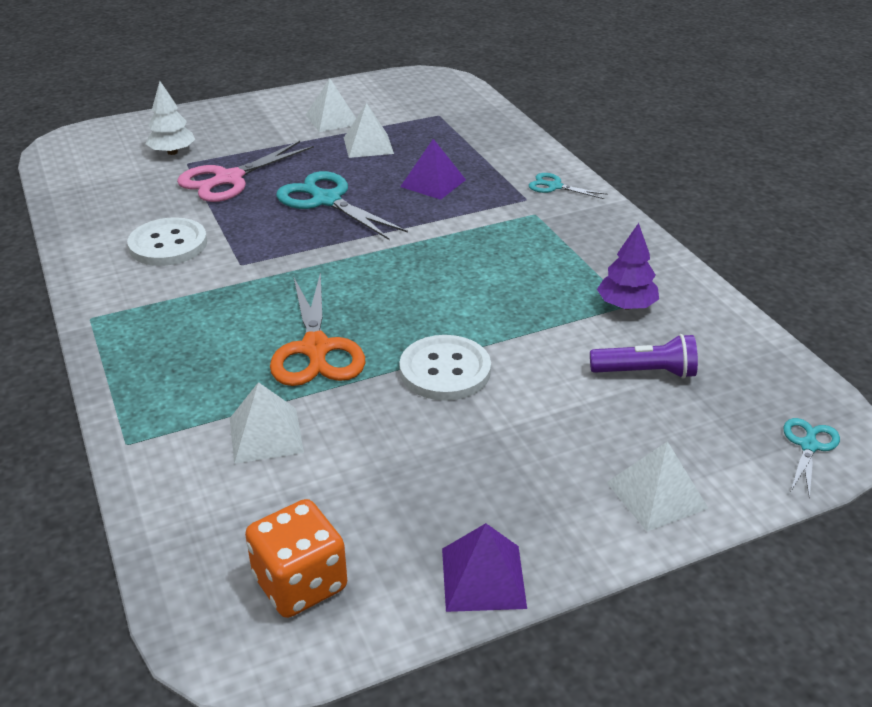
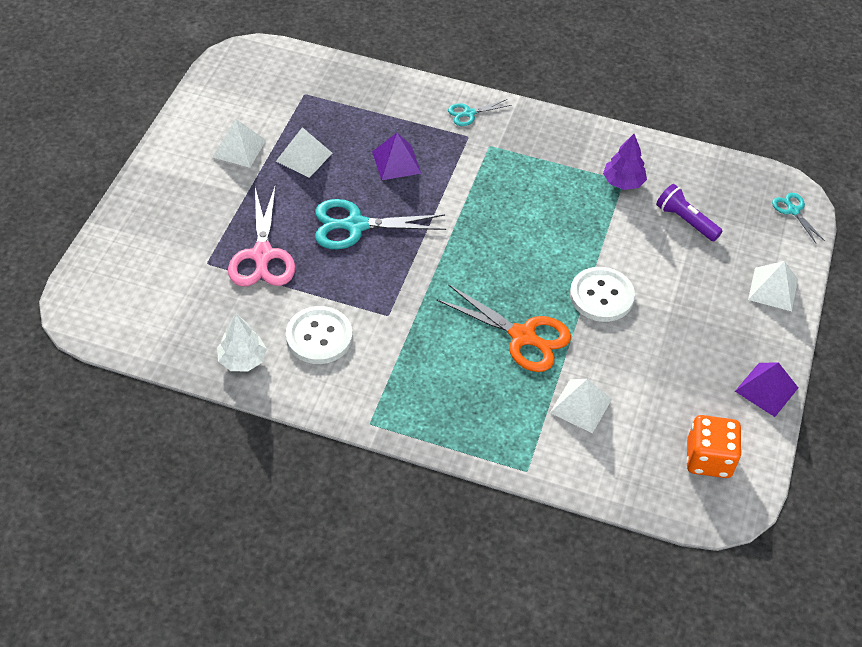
camera: 50 degrees left, 15 degrees up
(172, 152) = (178, 261): white tree -> white tree (242, 360)
(646, 372) = (685, 221): purple flashlight -> purple flashlight turned 90 degrees counterclockwise

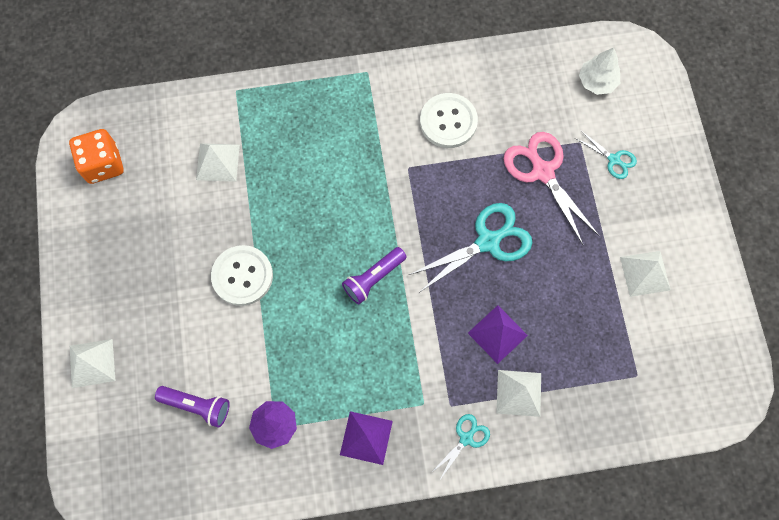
camera: 155 degrees right, 20 degrees up
(242, 360) = (491, 75): white tree -> white tree (597, 81)
(304, 157) = (582, 294): white pyramid -> white pyramid (518, 393)
(478, 243) = (373, 278): none -> purple flashlight
(522, 336) = (291, 202): orange scissors -> none
(766, 389) = (72, 251): purple pyramid -> purple pyramid (366, 438)
(793, 211) = (95, 477): turquoise scissors -> turquoise scissors (613, 159)

